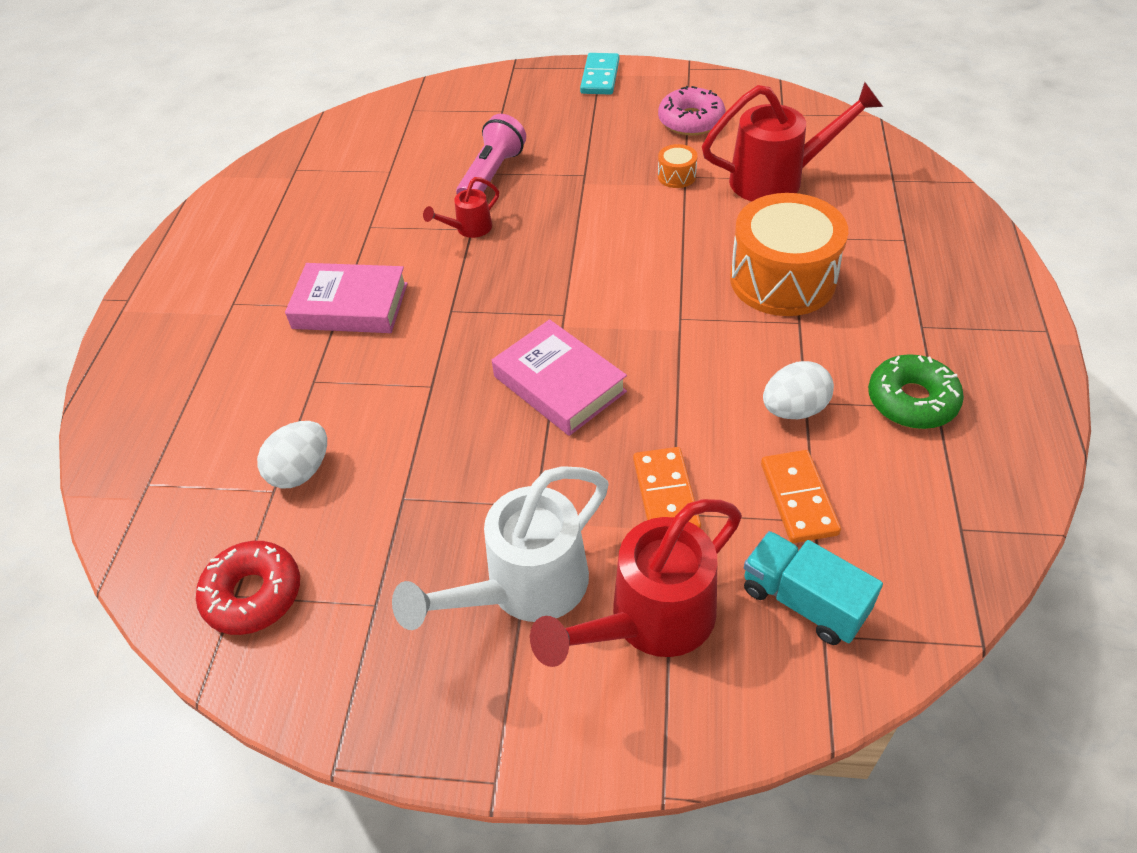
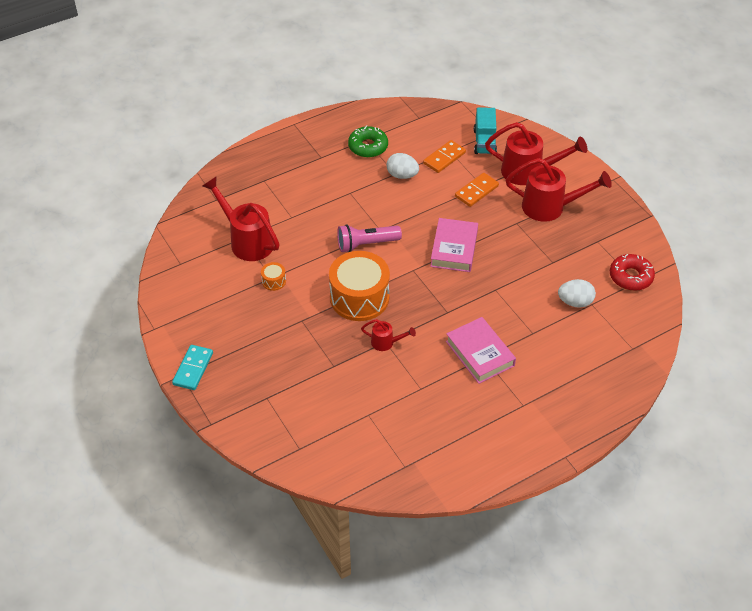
camera: 130 degrees left, 0 degrees up
(492, 174) = (333, 362): pink flashlight -> pink flashlight (366, 244)
(524, 588) = (550, 207): white watering can -> red watering can
(600, 77) = (193, 369): turquoise domino -> turquoise domino turned 45 degrees counterclockwise
(691, 121) = (215, 300): pink donut -> none
(782, 279) = (326, 208): orange drum -> orange drum (359, 298)

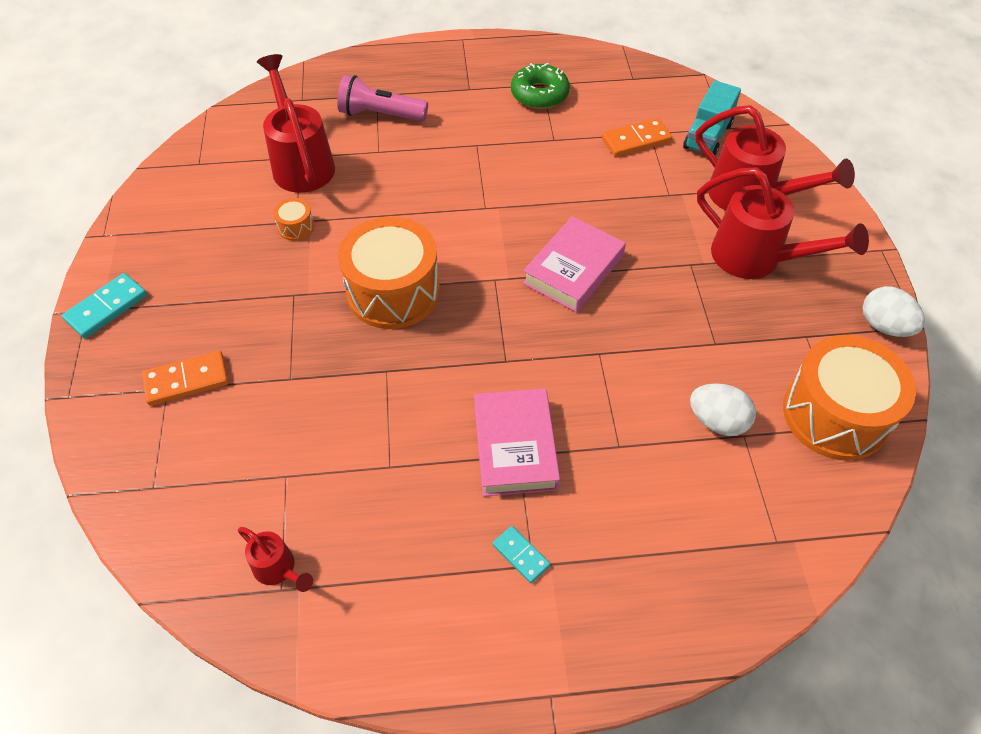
camera: 25 degrees right, 5 degrees up
(366, 244) = (452, 220): pink flashlight -> pink flashlight (380, 114)
(386, 343) = (386, 373): red watering can -> red watering can (278, 569)
(402, 175) = (562, 144): white egg -> white egg (884, 326)
(476, 191) = (656, 199): orange domino -> orange domino (187, 380)
(514, 403) = (521, 555): none -> turquoise domino
(630, 277) = (835, 414): red donut -> orange drum

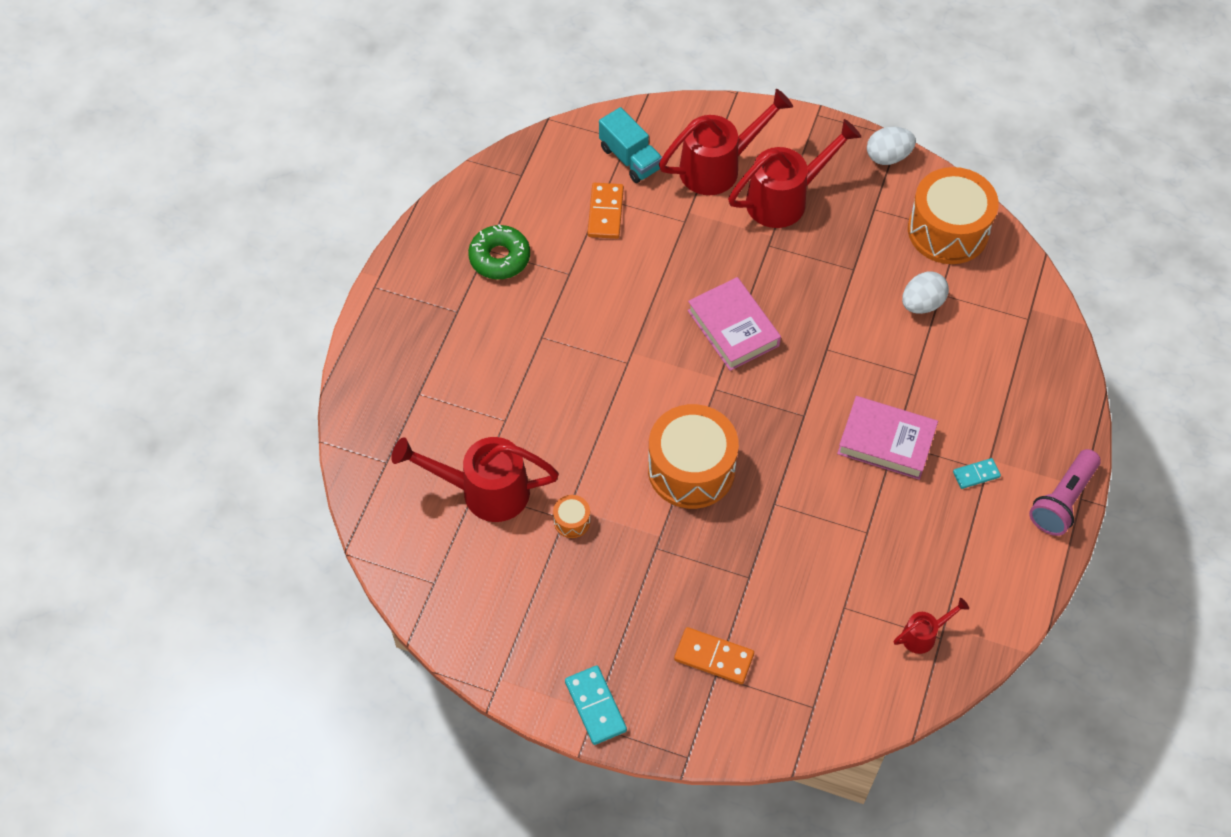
camera: 65 degrees left, 5 degrees up
(187, 380) = (713, 657): orange domino -> orange domino turned 75 degrees counterclockwise
(380, 114) = (451, 400): pink flashlight -> pink flashlight (1062, 500)

